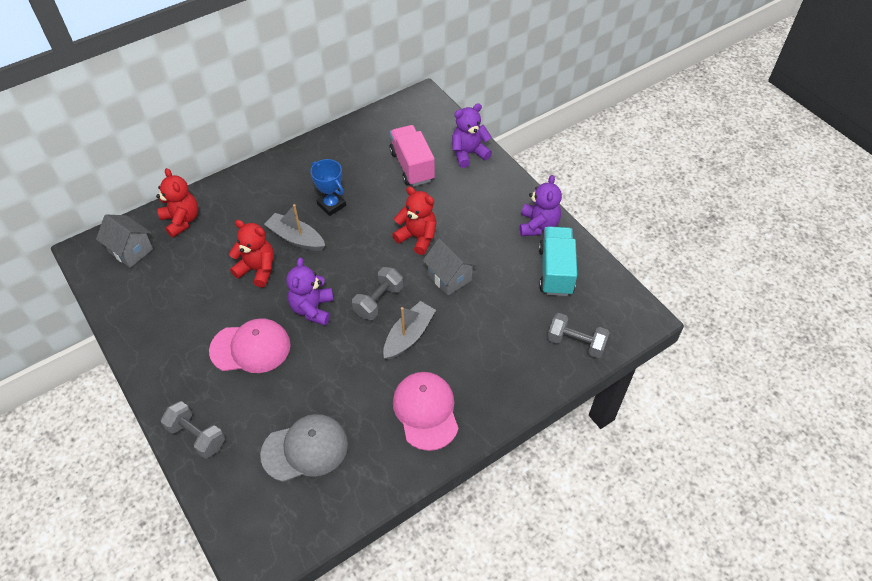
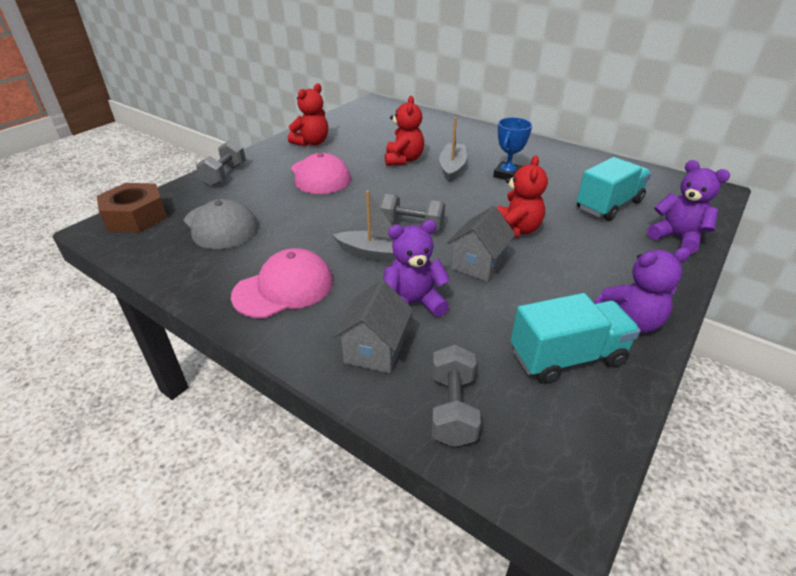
camera: 70 degrees right, 15 degrees down
(131, 250) = (384, 113): grey house -> grey house (375, 350)
(182, 221) = (427, 122): red teddy bear -> red teddy bear (311, 143)
(246, 529) = (136, 217): none -> brown nut
(312, 309) = (378, 193): purple teddy bear -> purple teddy bear (413, 303)
(412, 166) = (608, 205): pink truck -> turquoise truck

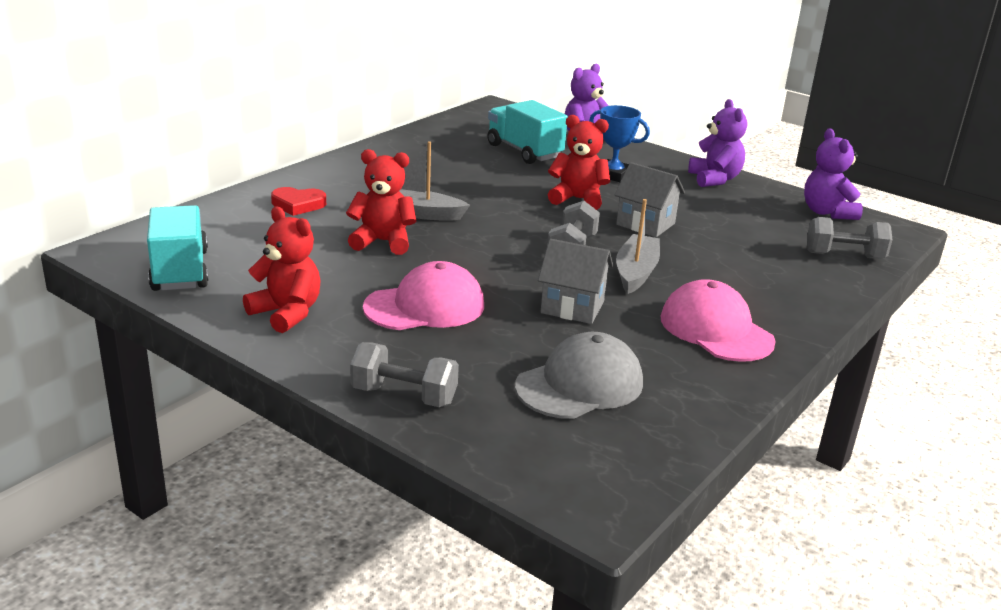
camera: 90 degrees left, 10 degrees down
(136, 217) = (555, 475): brown nut -> none
(375, 350) = (793, 282): grey house -> grey house (572, 307)
(413, 303) = (720, 260): purple teddy bear -> purple teddy bear (827, 212)
(447, 134) = (298, 204): none -> red heart
(507, 175) = (445, 185): blue trophy -> blue trophy (613, 175)
(567, 357) = (767, 208): turquoise truck -> turquoise truck (180, 271)

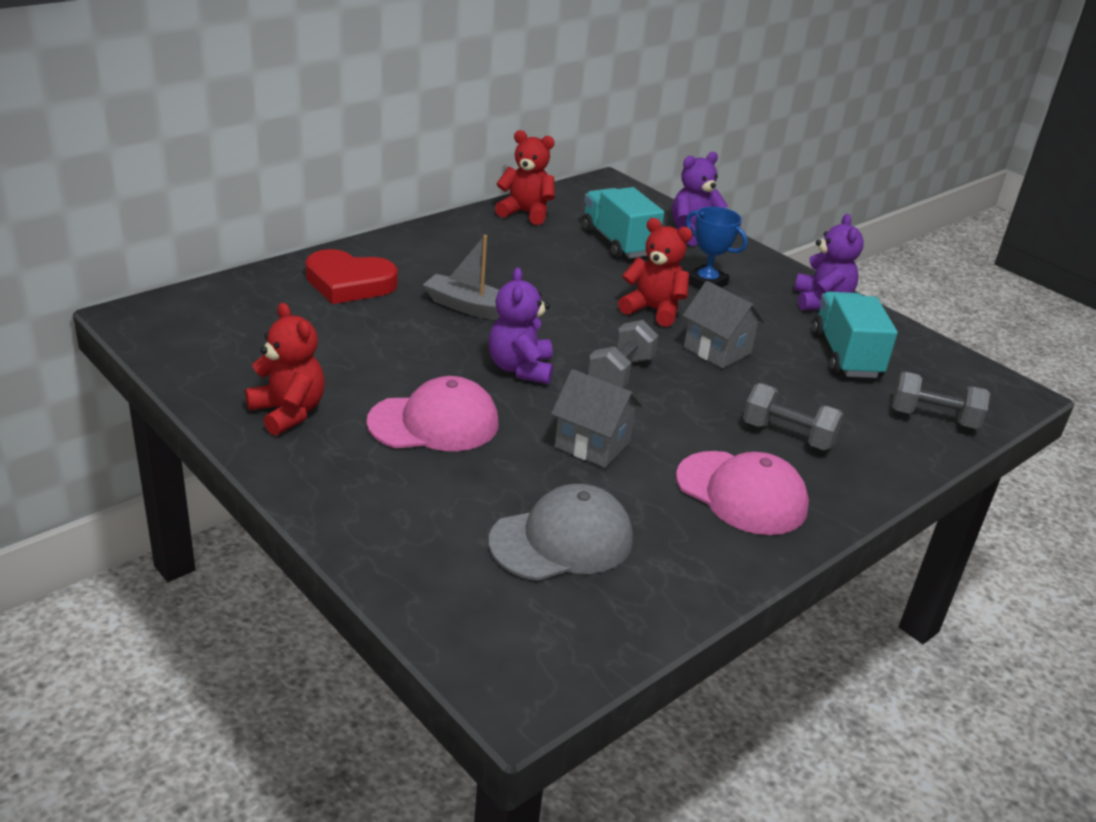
camera: 10 degrees right, 5 degrees up
(180, 271) = (200, 348): turquoise truck -> turquoise truck (845, 356)
(298, 204) = (349, 283): red heart -> red heart, size x1.61
(383, 242) = (420, 339): red teddy bear -> red teddy bear (526, 213)
(404, 396) = (370, 527): grey dumbbell -> grey dumbbell (788, 435)
(636, 272) = (681, 410): grey boat -> none
(716, 329) = (741, 493): pink cap -> pink cap turned 150 degrees clockwise
(827, 212) = (937, 359): purple teddy bear -> purple teddy bear (520, 369)

